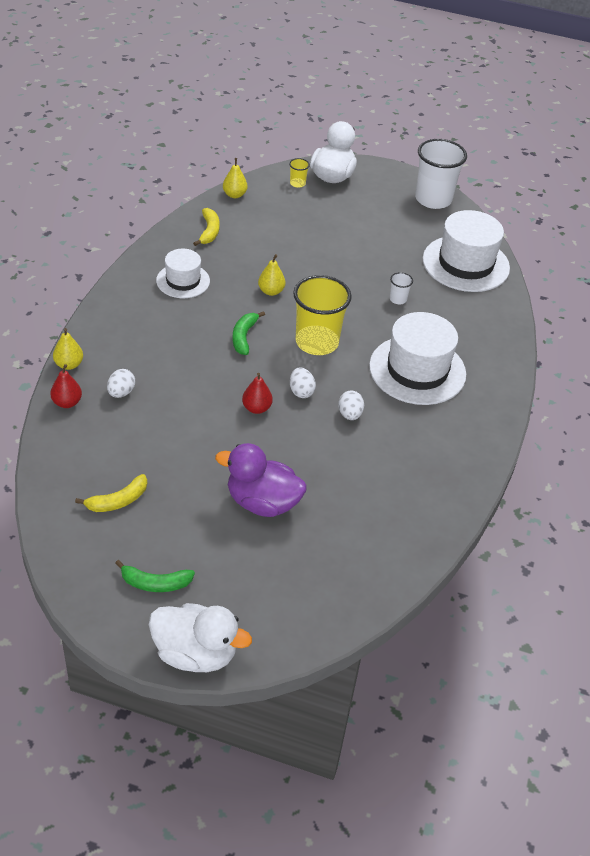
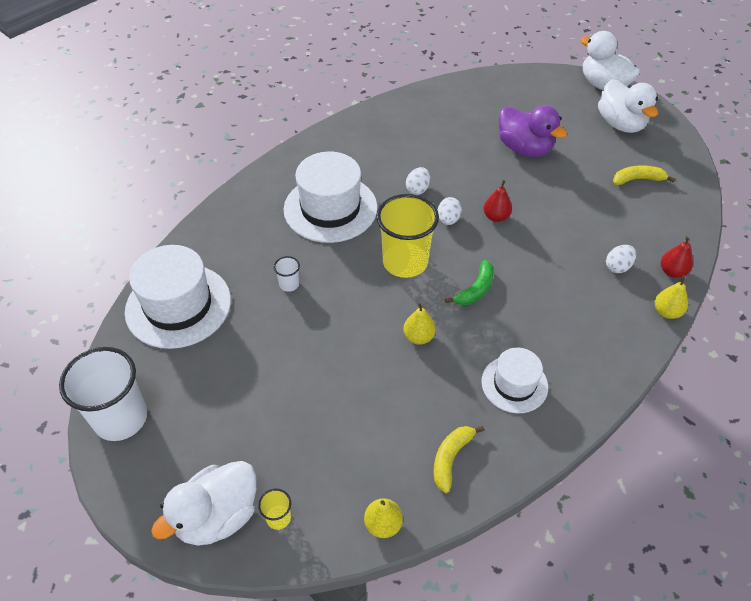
camera: 150 degrees left, 5 degrees up
(155, 583) = (620, 124): green banana -> white duck

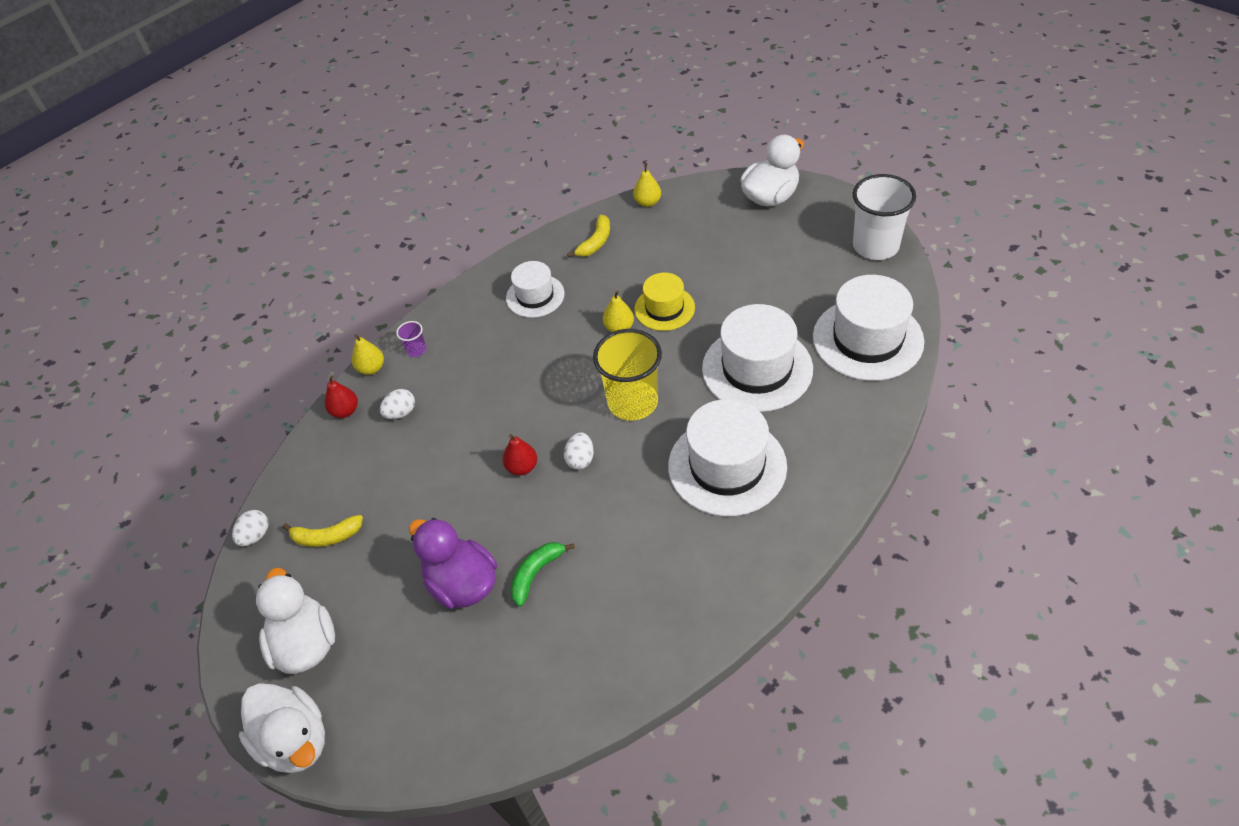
camera: 175 degrees left, 0 degrees up
(278, 518) = (725, 199): yellow cup -> none
(289, 284) = (757, 369): white cup -> white hat
(371, 356) = (664, 308): none -> yellow hat
(417, 189) = (617, 502): white egg -> white egg (255, 535)
(475, 289) = (558, 377): green banana -> green banana (536, 573)
(627, 328) = (416, 350): none -> purple cup

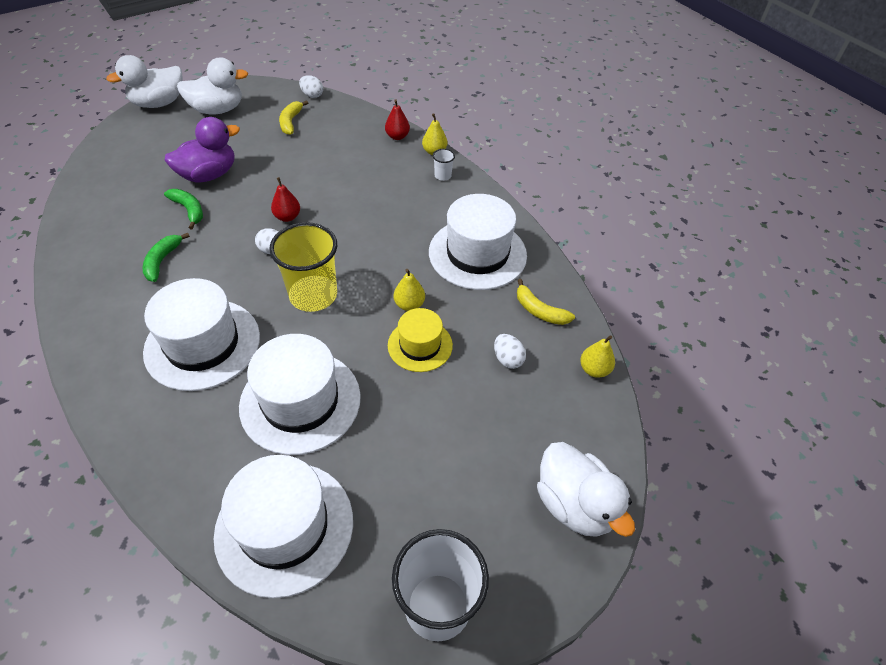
camera: 95 degrees right, 0 degrees up
(401, 413) = (380, 162): white egg -> white egg (507, 359)
(416, 350) = (443, 176): purple cup -> white cup
(535, 296) = (477, 253): white hat -> white hat, size x1.71
(629, 558) = (162, 261): none -> green banana

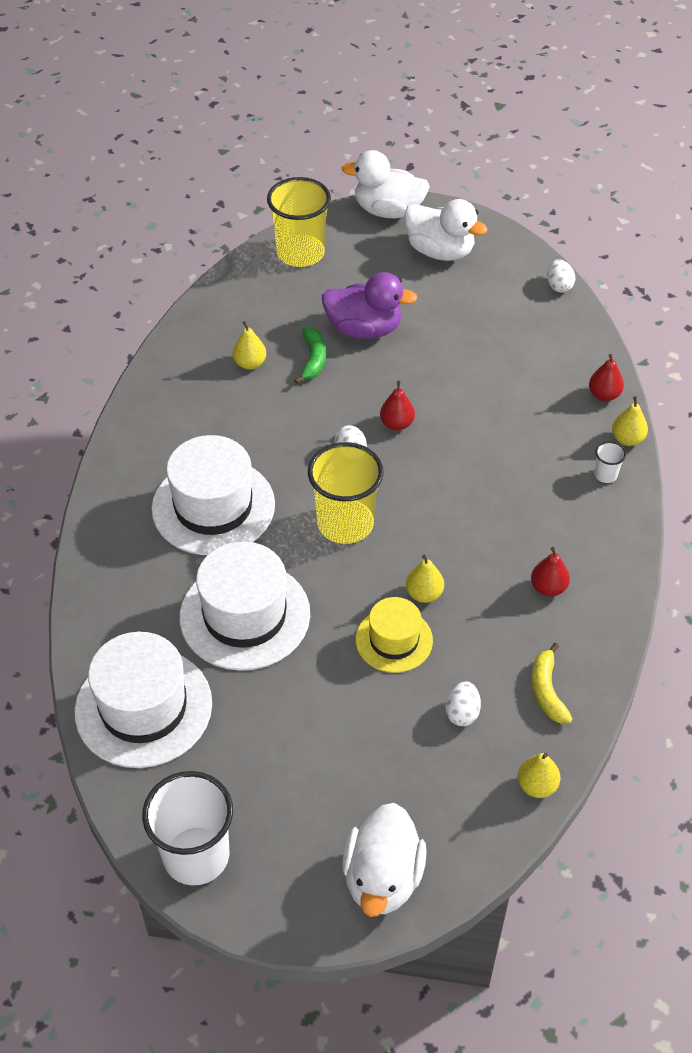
camera: 45 degrees right, 0 degrees up
(116, 153) = (300, 253): none -> yellow cup
(141, 236) = (250, 363): none -> yellow pear
(162, 261) = (247, 401): green banana -> none
(291, 122) = (503, 309): yellow banana -> none
(477, 253) = (548, 588): white hat -> red pear

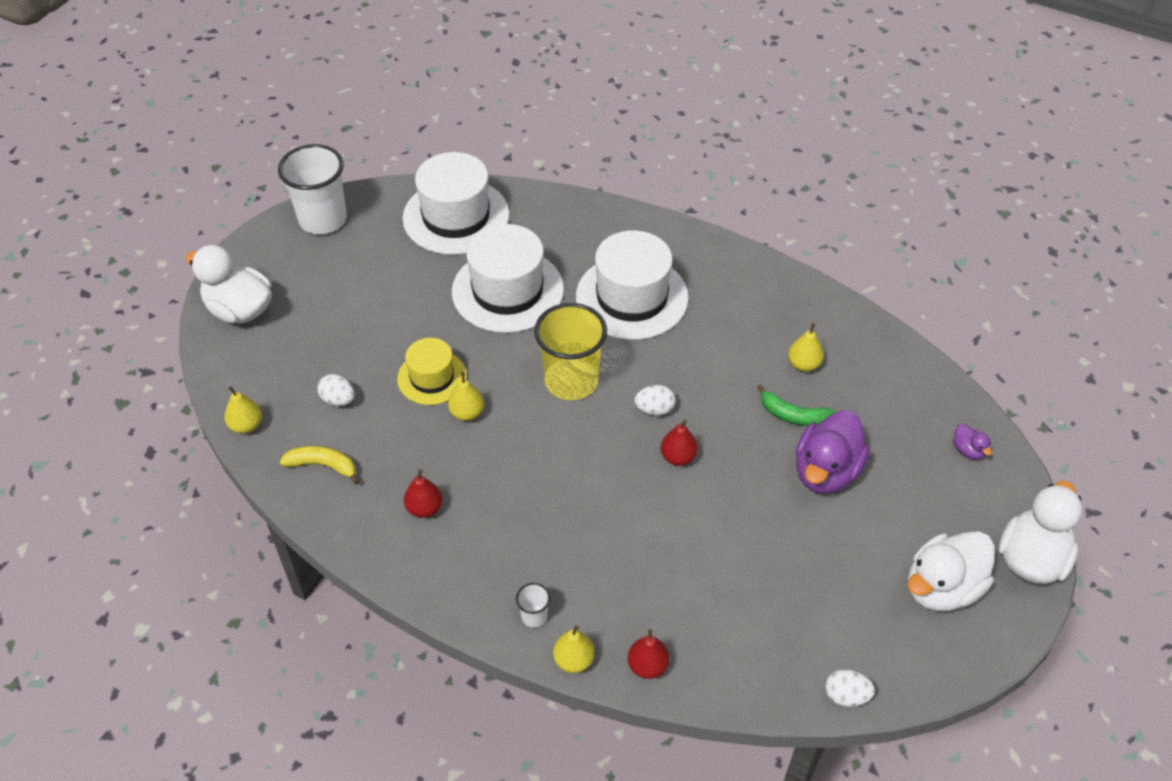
camera: 110 degrees right, 0 degrees up
(300, 253) = (968, 450): yellow cup -> purple duck

